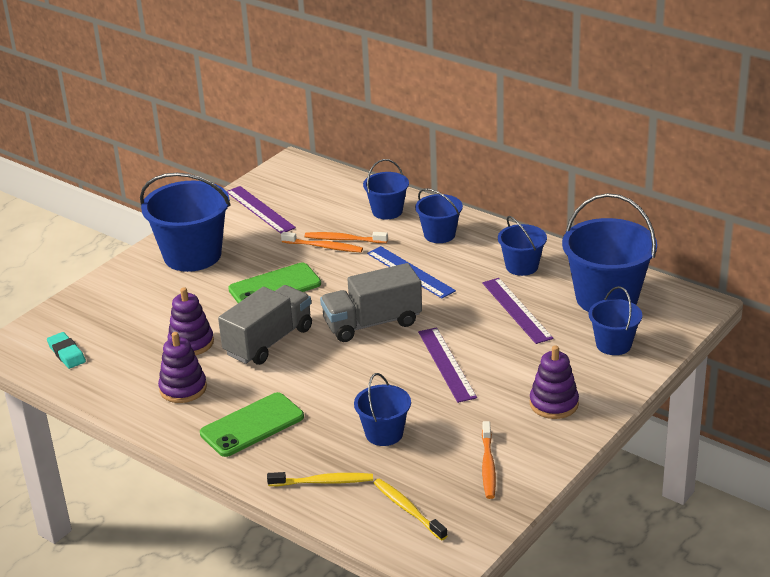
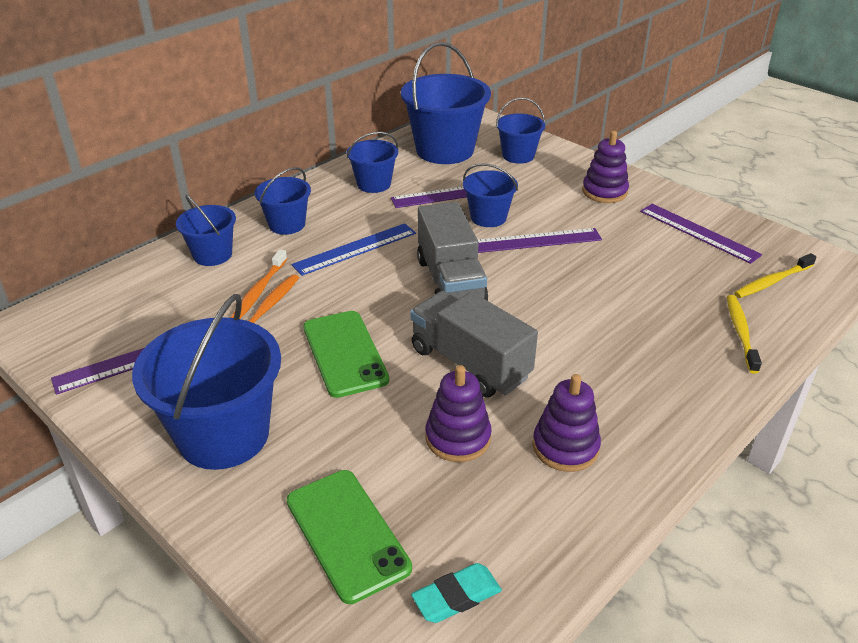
camera: 85 degrees left, 5 degrees up
(252, 425) = (644, 383): green phone -> green phone (347, 534)
(384, 433) = (654, 287): blue bucket -> blue bucket (488, 217)
(488, 466) = (698, 233): orange toothbrush -> purple ruler

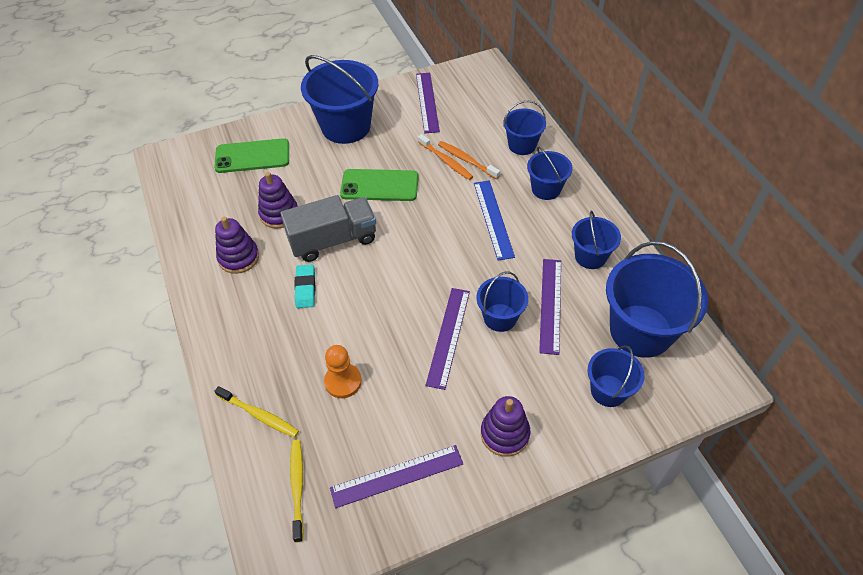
camera: 115 degrees right, 15 degrees up
(450, 281) = (423, 260): grey truck -> none
(456, 597) = (192, 182): turquoise eraser -> turquoise eraser (305, 288)
(647, 290) = (343, 381): none -> orange pawn

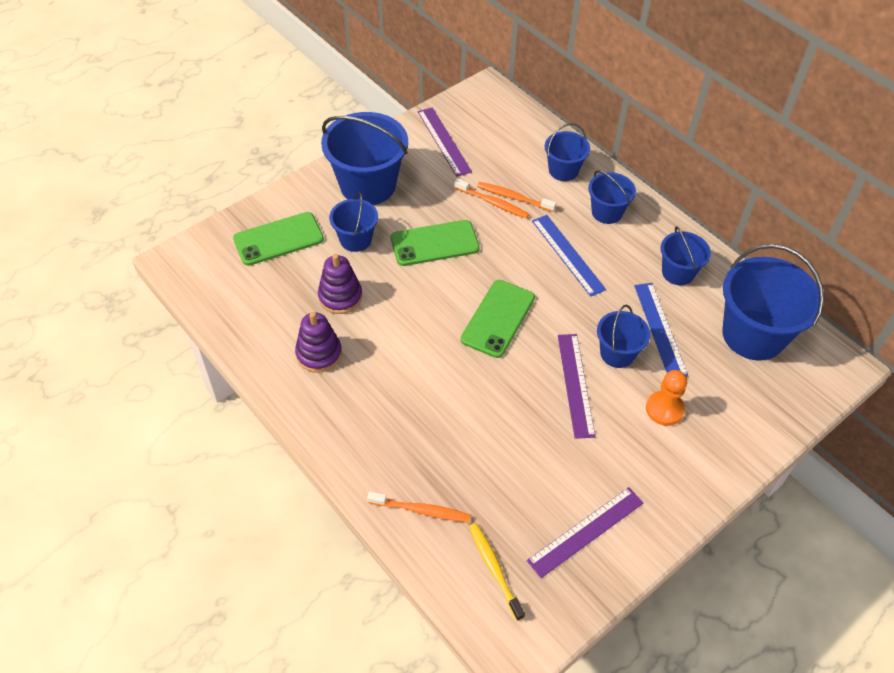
camera: 20 degrees left, 0 degrees up
(259, 415) = (421, 510): yellow toothbrush -> orange toothbrush
(305, 288) = (407, 370): turquoise eraser -> none
(333, 240) = (412, 313): grey truck -> none
(343, 381) = (491, 455): orange pawn -> orange pawn (664, 409)
(405, 261) = (498, 318): none -> green phone
(504, 434) = (669, 464): purple stacking toy -> none
(550, 305) = (660, 329): purple ruler -> blue ruler
(608, 390) = (746, 399): blue bucket -> blue bucket (355, 239)

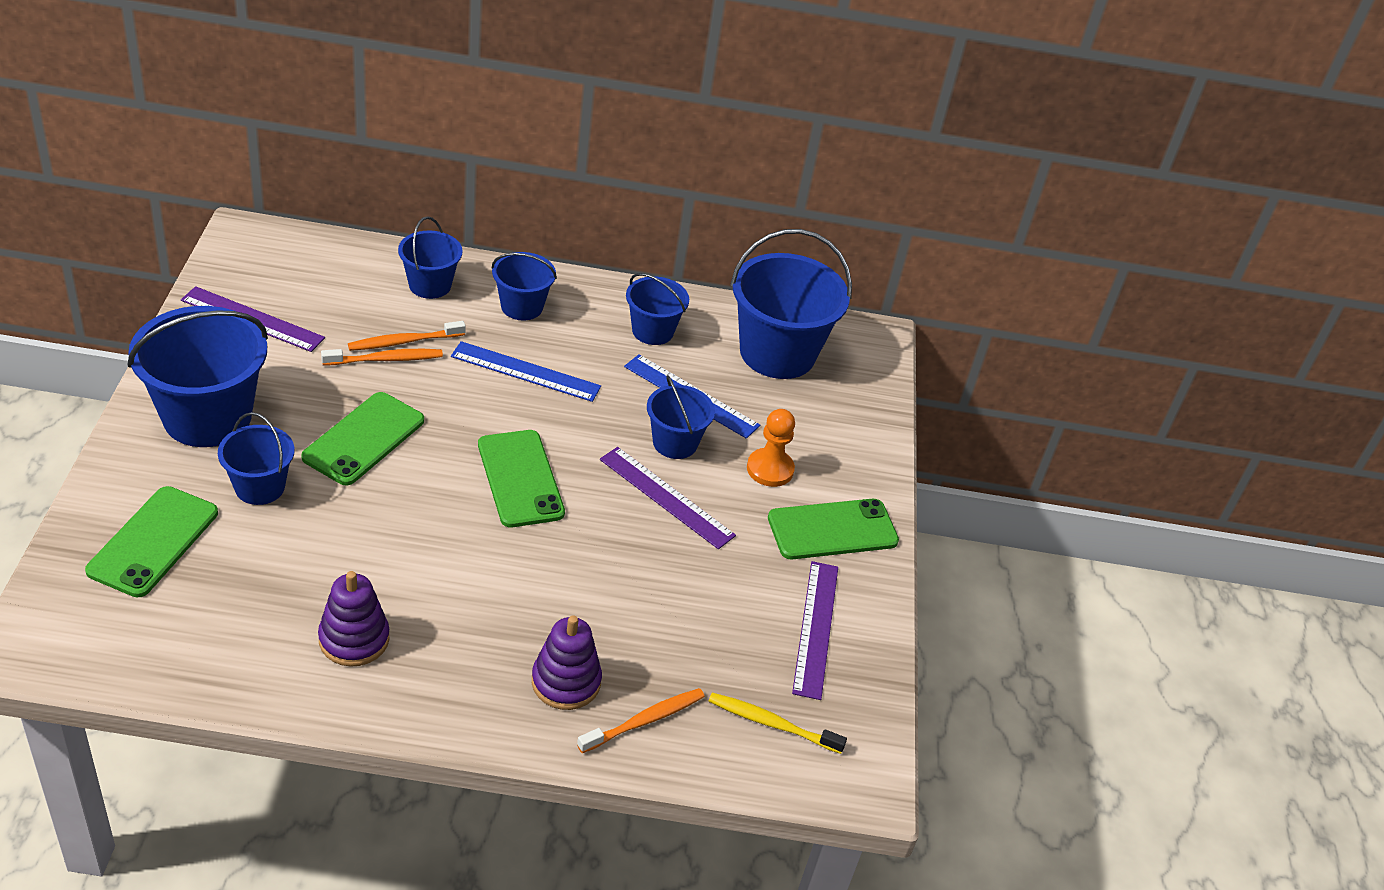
camera: 50 degrees left, 10 degrees down
(340, 297) = (311, 561): purple stacking toy -> purple stacking toy (566, 682)
(666, 476) = (832, 530): none -> green phone

